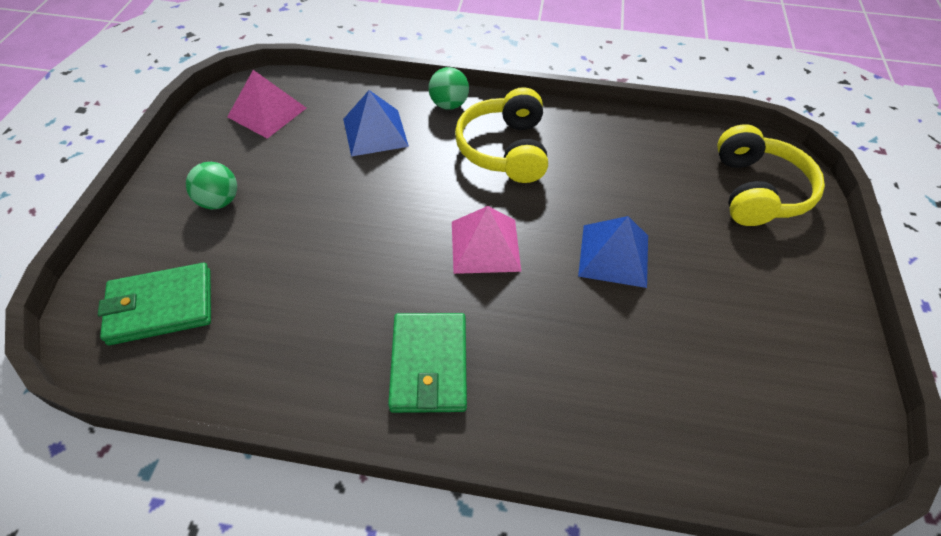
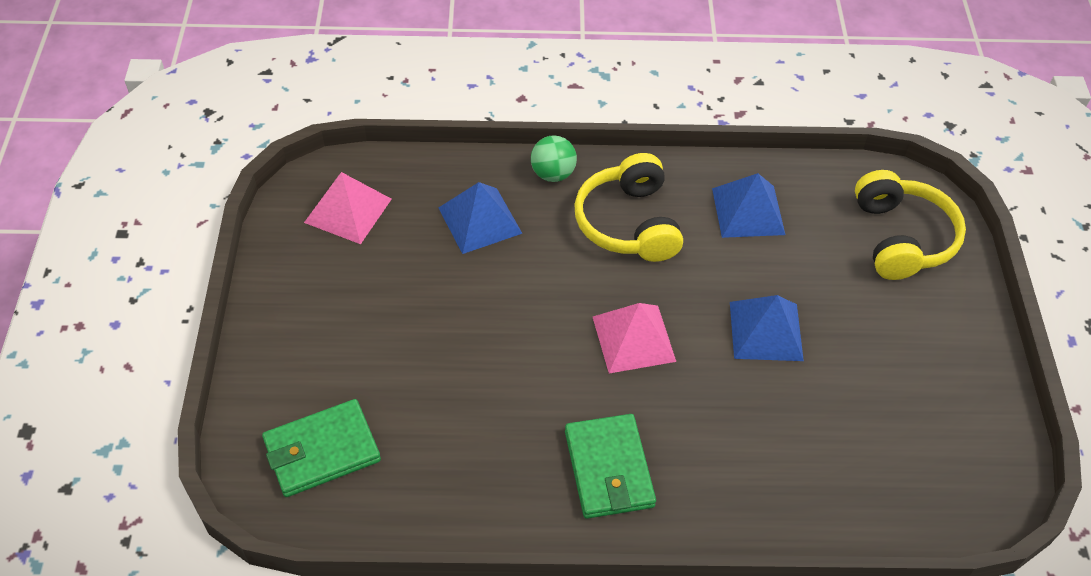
camera: 10 degrees left, 0 degrees up
(219, 201) = (336, 327): green ball -> none
(615, 152) = (748, 211): none -> blue pyramid

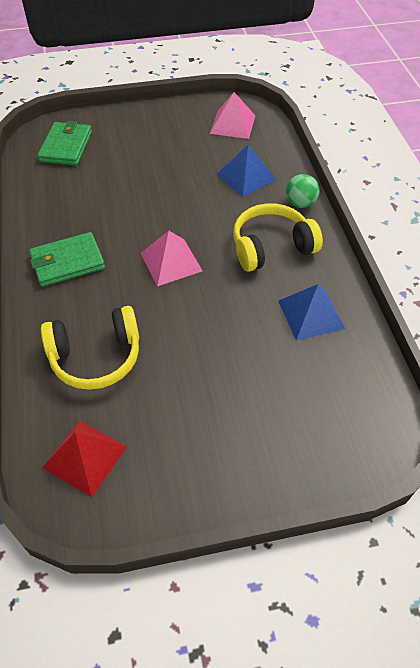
camera: 80 degrees right, 0 degrees up
(322, 451) = (66, 146): green wallet -> green wallet turned 45 degrees clockwise
(765, 331) = (196, 335): blue pyramid -> none
(901, 238) = (324, 425): yellow headphones -> yellow headphones (96, 356)
(935, 473) = (85, 457): none -> red pyramid

